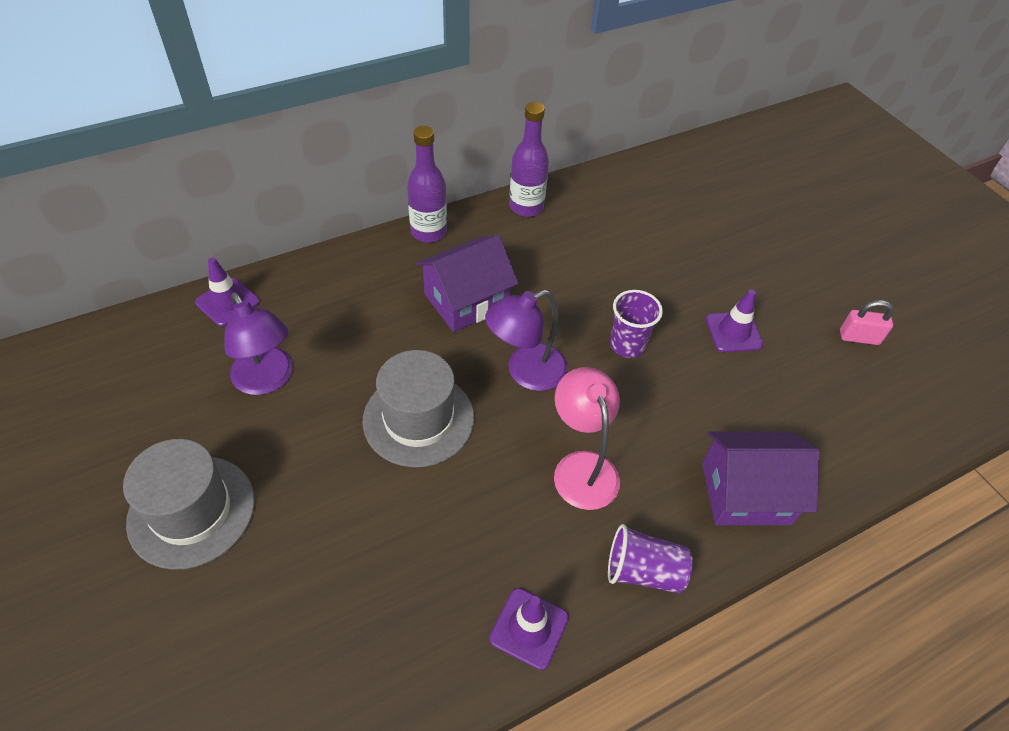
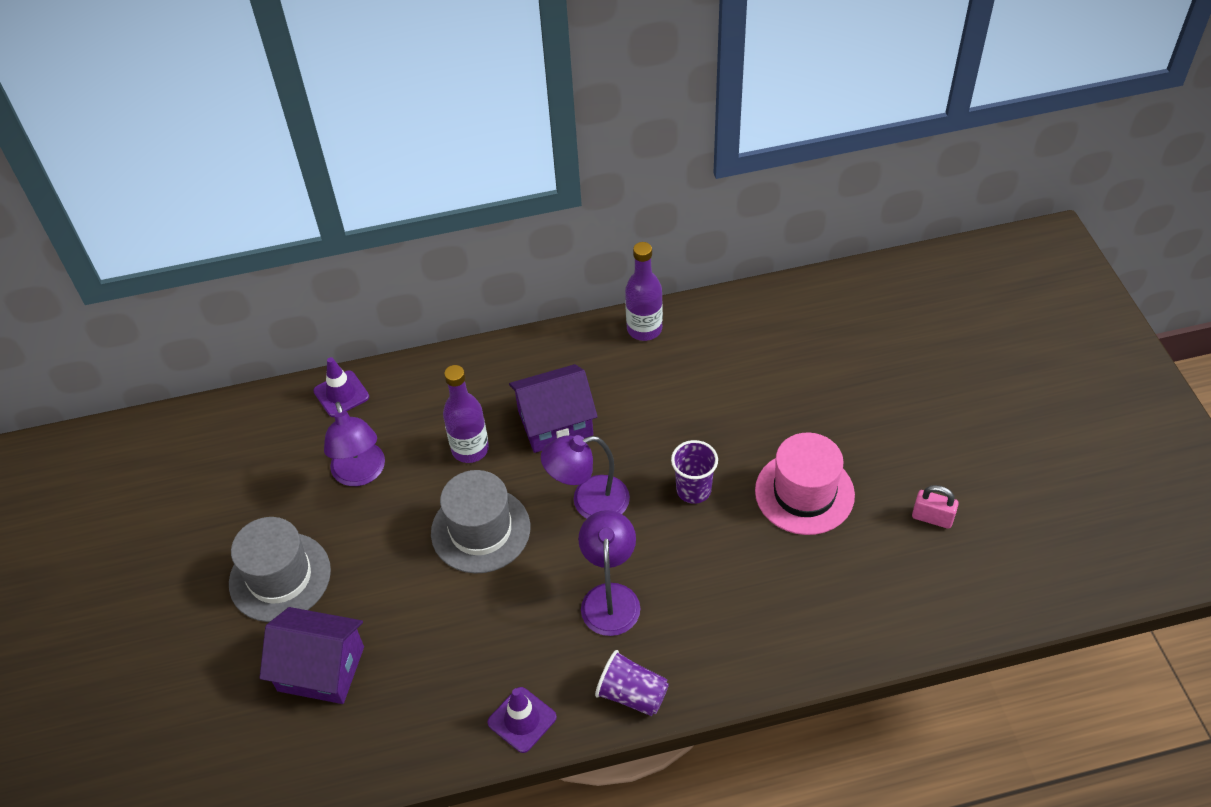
camera: 20 degrees right, 0 degrees up
(428, 232) = (540, 345): purple bottle -> purple bottle (470, 449)
(582, 467) = (610, 597): pink lamp -> purple lamp
(733, 332) = (804, 493): purple traffic cone -> pink hat
(745, 493) = (750, 646): purple house -> purple house (321, 669)

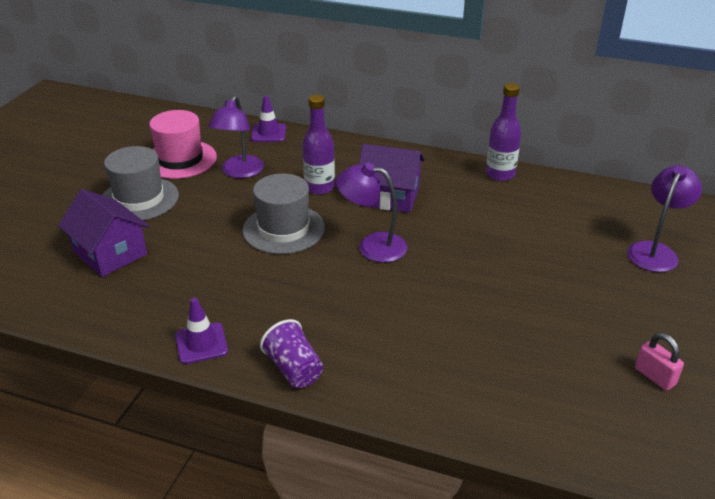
camera: 30 degrees right, 15 degrees down
(610, 597) = (335, 304): purple lamp -> purple lamp (655, 251)
(693, 490) = (457, 271): purple cup -> none
(804, 493) = (547, 311): pink hat -> pink hat (180, 159)

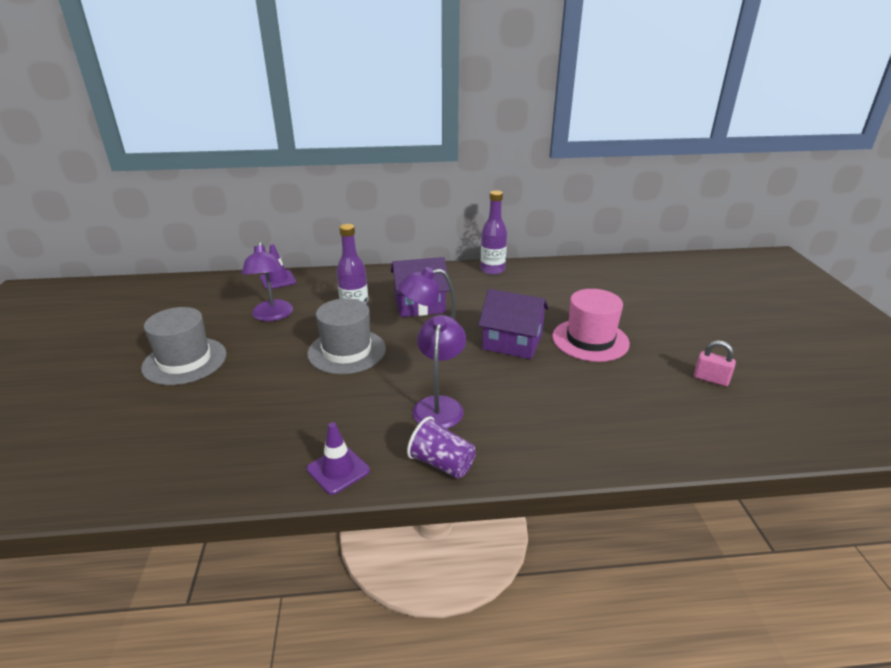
camera: 25 degrees left, 5 degrees down
(110, 253) = (185, 416): purple house -> purple house (512, 342)
(180, 159) = (205, 318): pink hat -> pink hat (590, 340)
(655, 251) = (639, 296): purple lamp -> purple lamp (439, 405)

